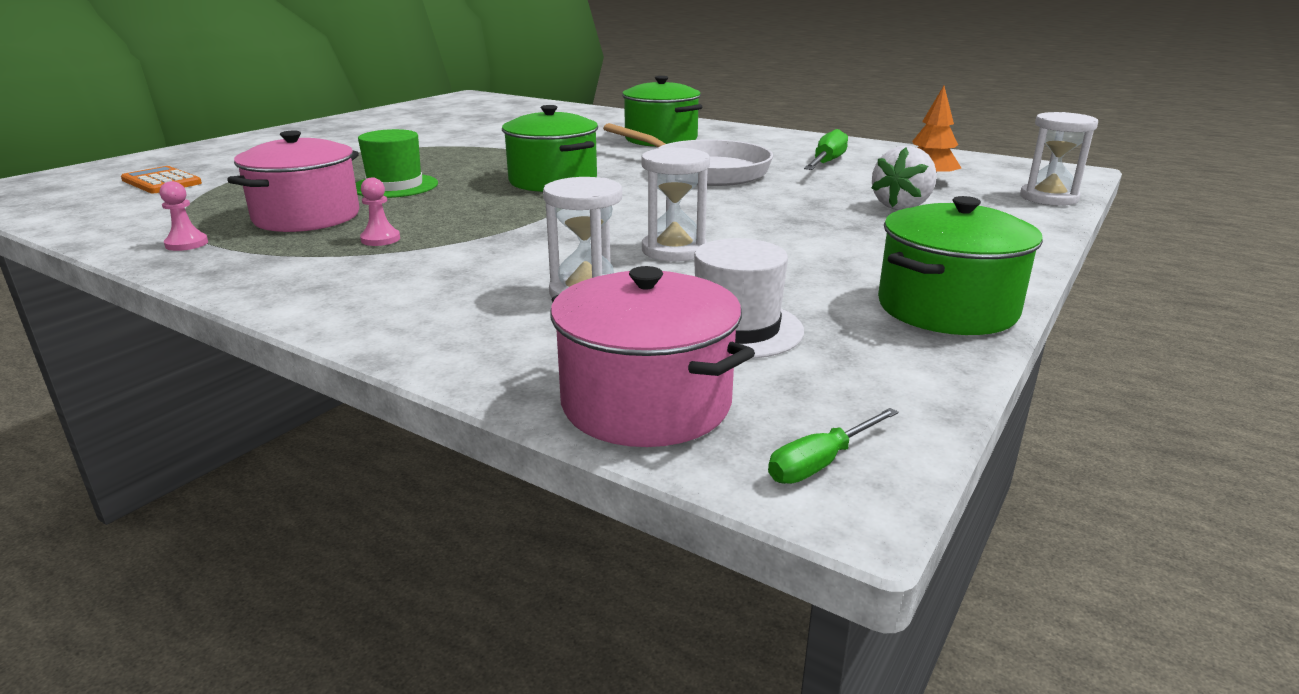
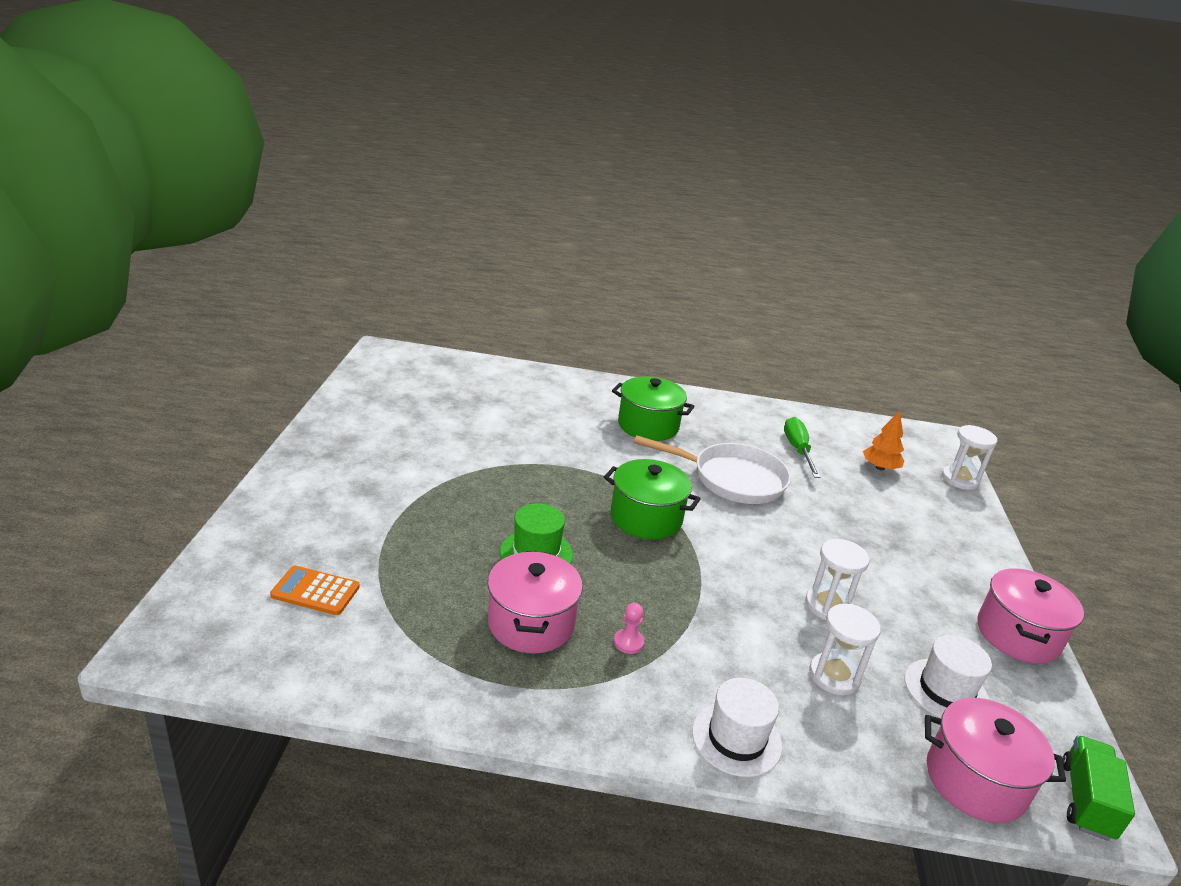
camera: 30 degrees left, 5 degrees up
(186, 244) = (491, 691): pink pawn -> none
(372, 310) = (736, 738): none -> white hat
(820, 463) = (1086, 801): green screwdriver -> green truck
(902, 206) = (896, 509): white strawberry -> none
(947, 308) = (1017, 635): green pot -> pink pot

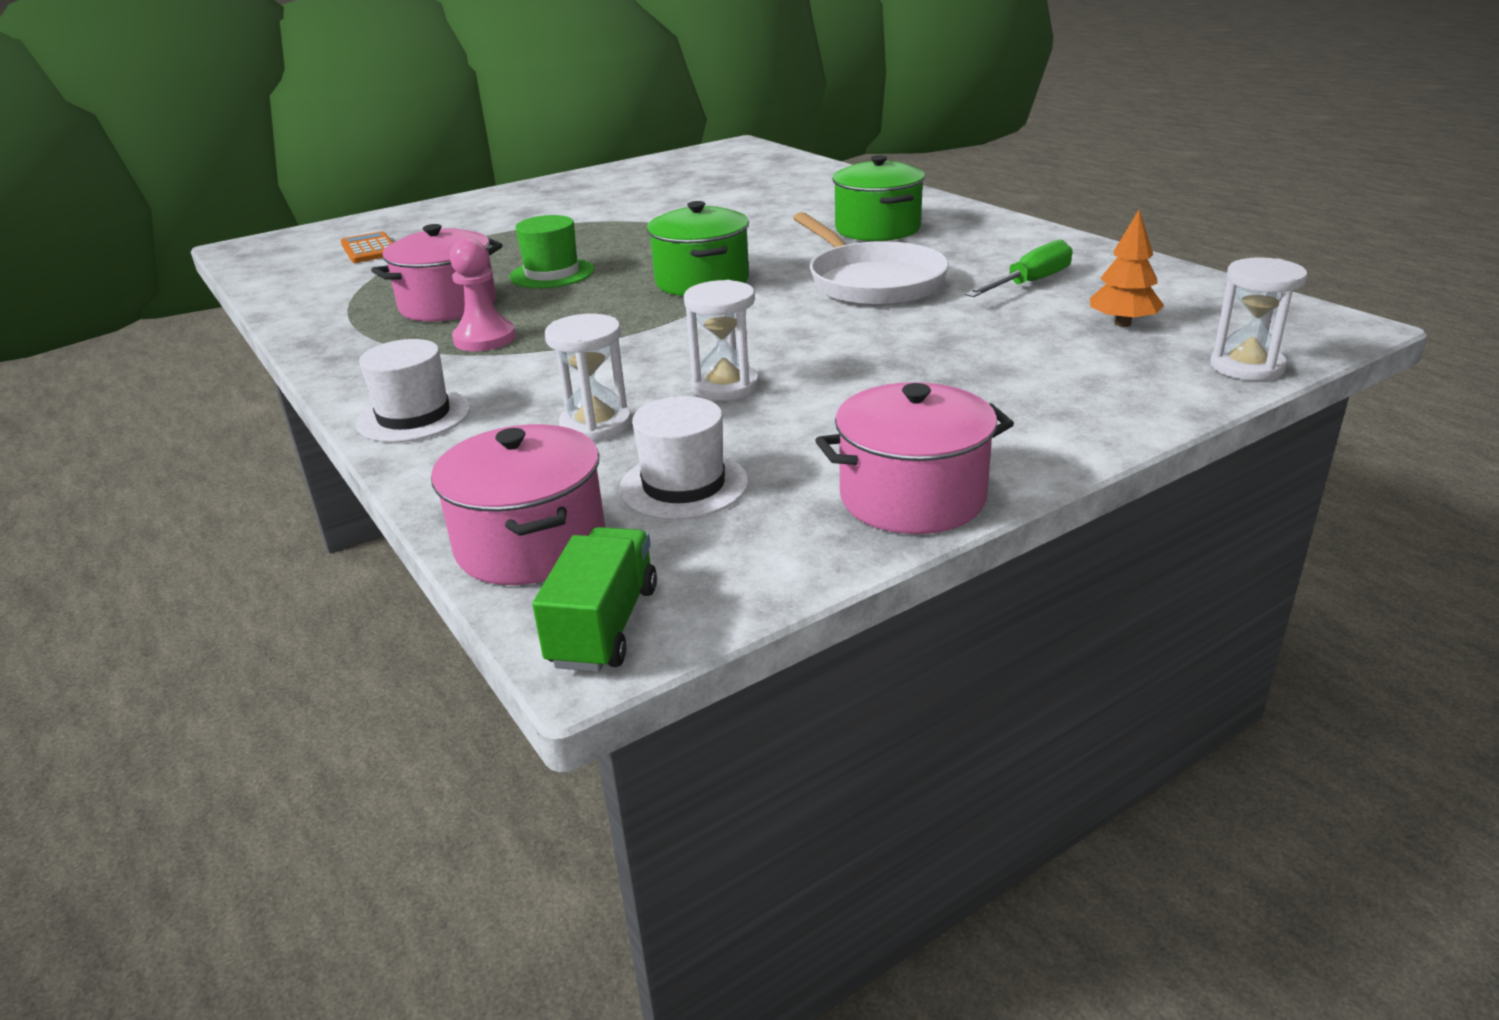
camera: 55 degrees right, 0 degrees up
(628, 642) = (484, 339): pink pawn -> pink pawn, size x1.70
(1086, 801) = (604, 626): green truck -> green truck turned 60 degrees counterclockwise

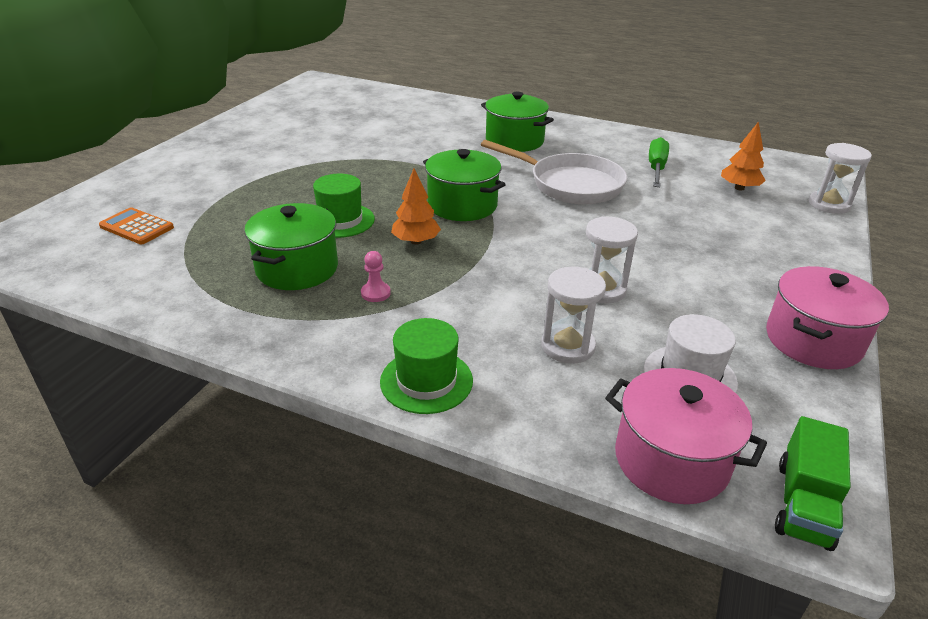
camera: 35 degrees left, 5 degrees up
(414, 416) = (426, 381): white hat -> green hat
(448, 305) = (297, 268): pink pot -> green pot
(484, 339) = (375, 293): pink pawn -> pink pawn, size x0.59
(596, 304) = (416, 241): none -> orange tree
(604, 626) = (803, 503): green truck -> green truck turned 135 degrees counterclockwise

